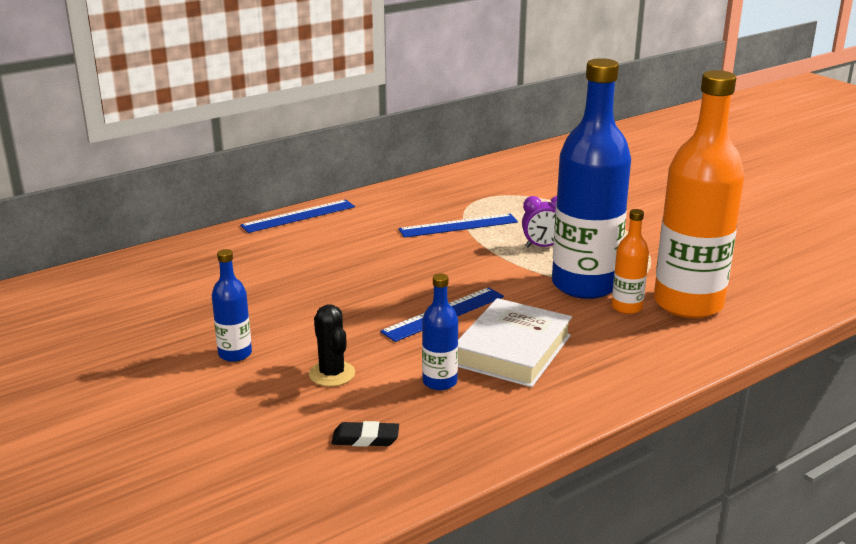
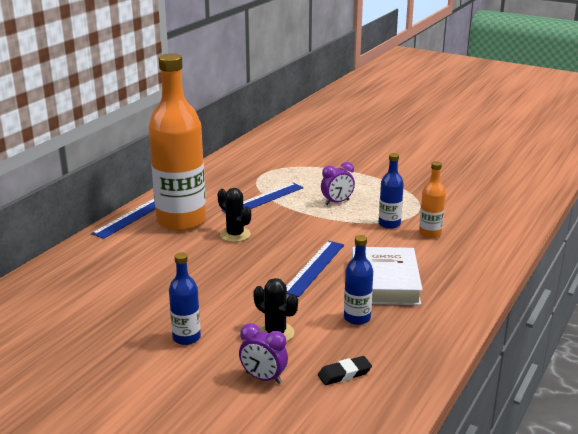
camera: 25 degrees left, 0 degrees up
(273, 417) = (263, 378): none -> purple clock
(388, 258) = (235, 235): none -> black cactus
(584, 285) = (389, 224): blue bottle -> blue bottle, size x0.44
(688, 303) = (465, 222): orange bottle -> orange bottle (181, 221)

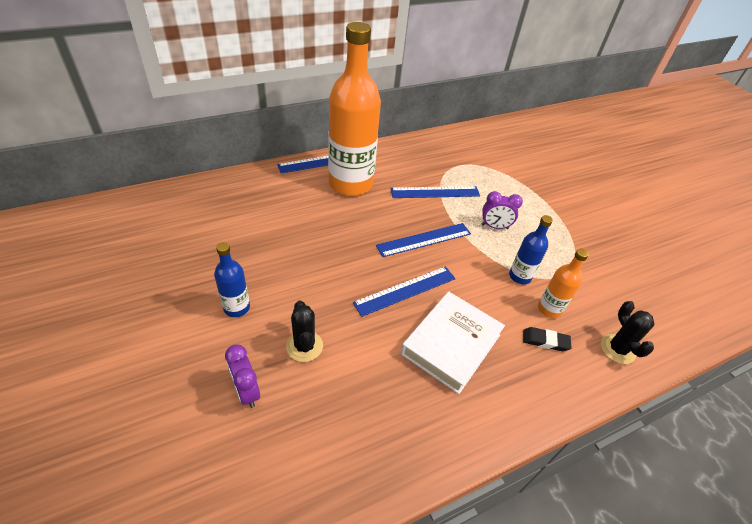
camera: 30 degrees right, 20 degrees up
(235, 235) = (376, 219): black cactus -> black cactus (617, 349)
(291, 232) = (424, 239): none -> blue ruler
(344, 374) = (312, 434): black eraser -> black eraser (545, 341)
(357, 318) = (386, 372): blue bottle -> none

